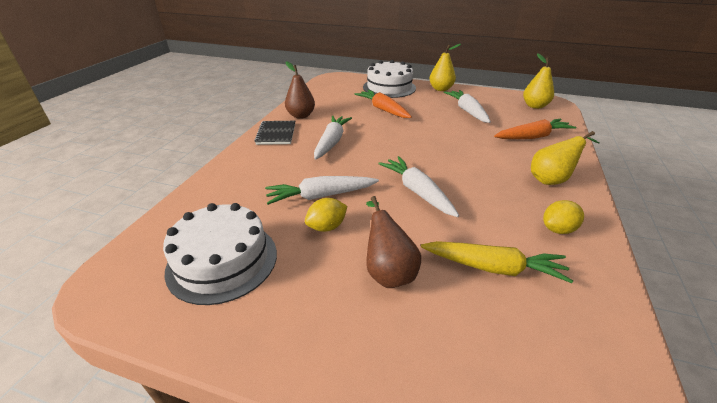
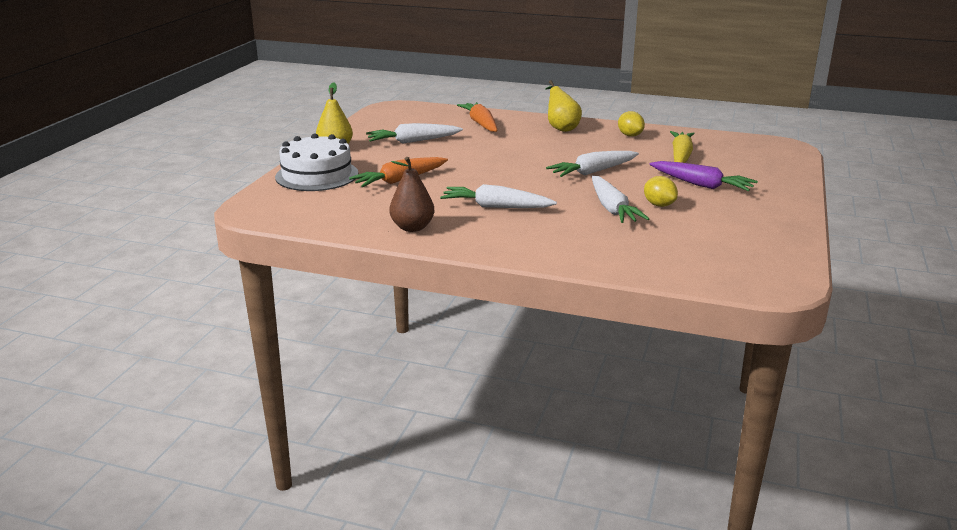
camera: 90 degrees left, 10 degrees down
(222, 261) = (722, 241): white cake -> none
(276, 134) = (472, 239): black notebook -> none
(388, 271) = (701, 185): brown pear -> purple carrot
(535, 106) = (404, 114): yellow pear -> none

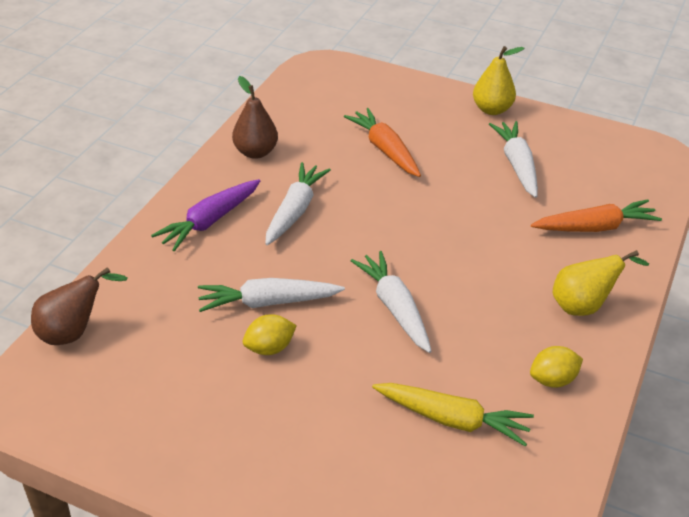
camera: 95 degrees right, 15 degrees up
(317, 175) = (407, 98): white cake -> none
(696, 275) = (73, 332): none -> brown pear
(701, 185) = (330, 412): purple carrot -> purple carrot (209, 221)

